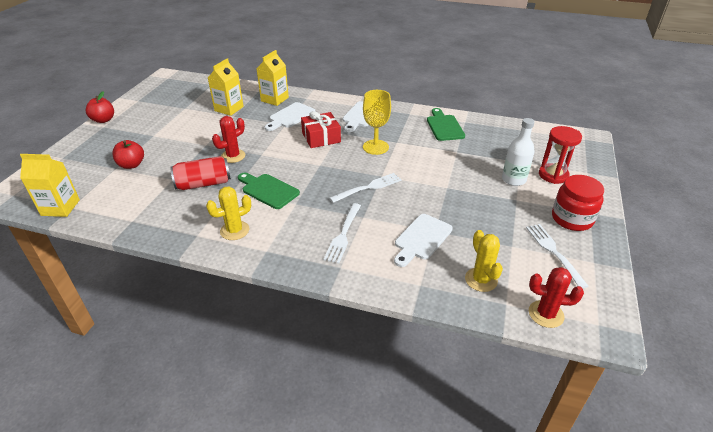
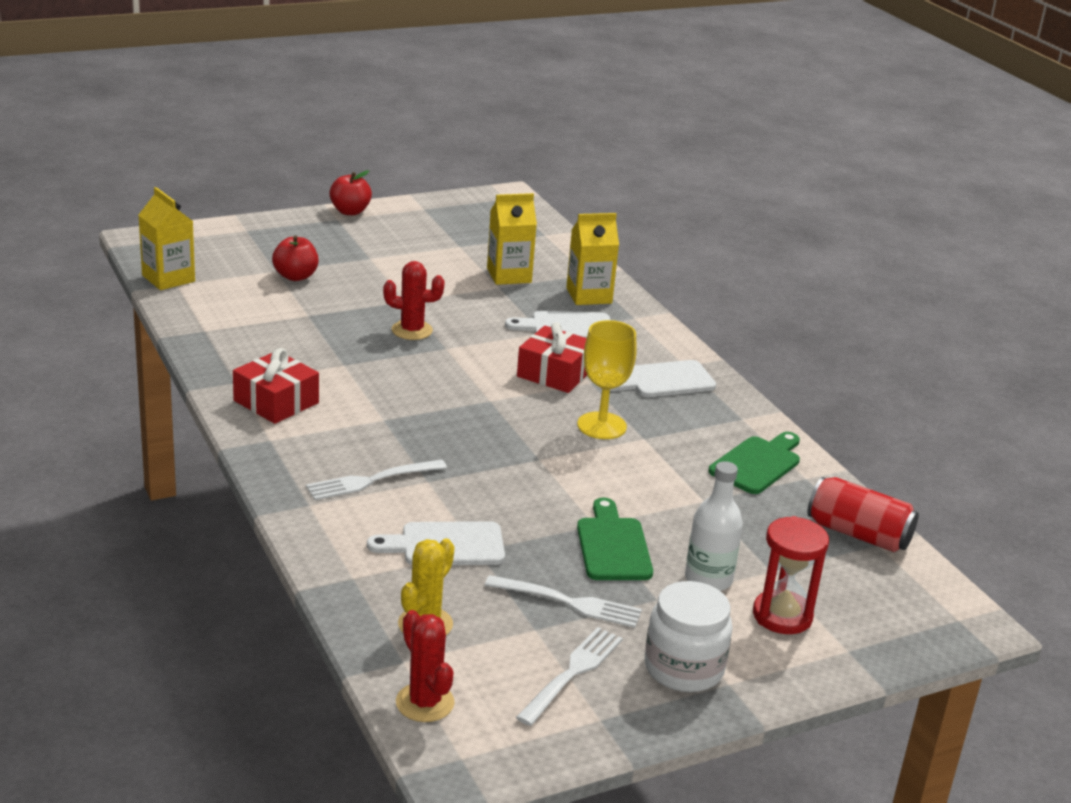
camera: 45 degrees right, 10 degrees down
(203, 184) = (329, 339): red can -> red can (858, 534)
(234, 230) = (276, 402): yellow cactus -> red gift
(268, 190) = (381, 388): green cutting board -> green cutting board (613, 546)
(368, 187) = (496, 459): white fork -> white fork (569, 602)
(572, 219) = (683, 668): red jar -> white jar

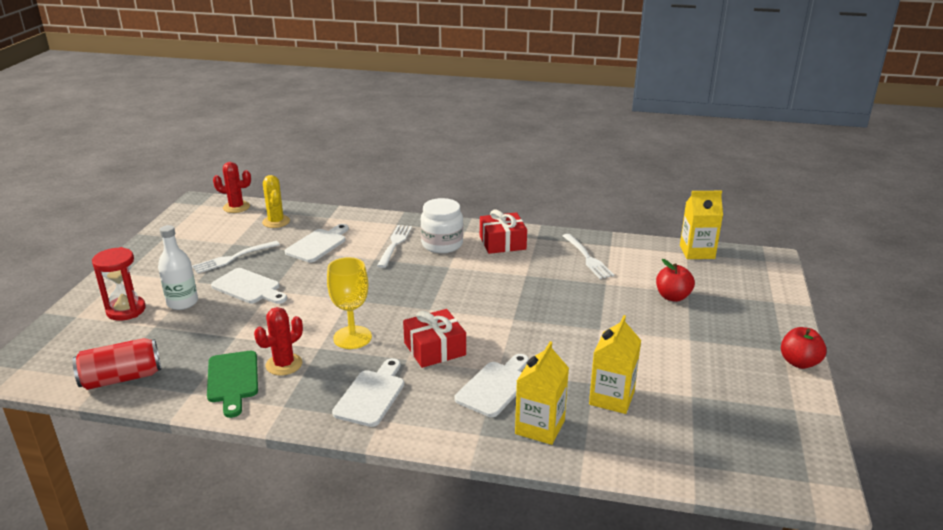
camera: 130 degrees right, 0 degrees up
(412, 330) = (550, 314): red cactus -> red cactus (284, 364)
(572, 673) = (196, 241): white fork -> white fork (587, 258)
(613, 546) = (248, 287): green cutting board -> white cutting board
(683, 668) = (151, 266): white jar -> white jar (442, 244)

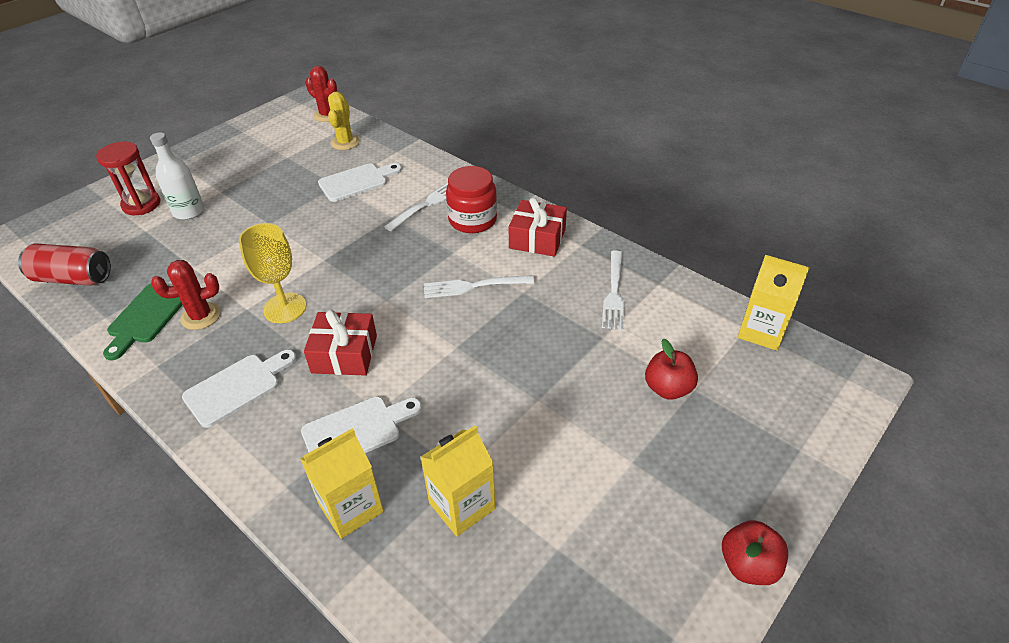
camera: 30 degrees right, 15 degrees up
(233, 258) = (272, 174): white fork -> white fork (474, 286)
(248, 287) = (254, 213): white cutting board -> none
(442, 244) = (472, 220): white jar -> red jar

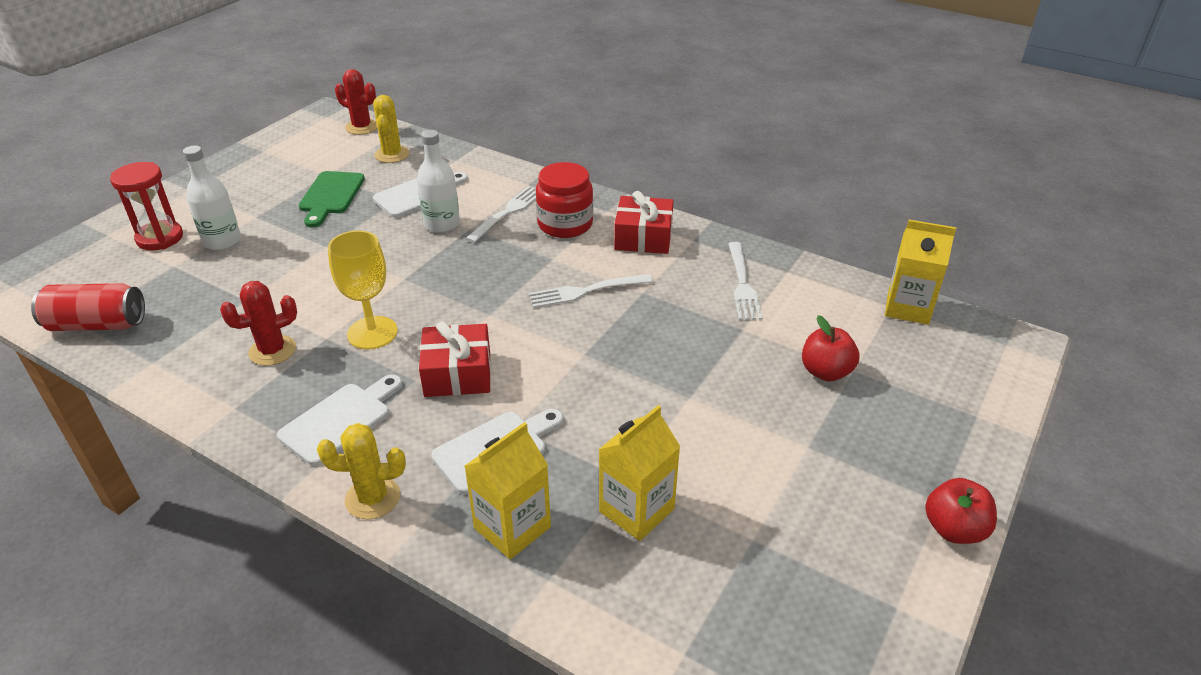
camera: 10 degrees left, 5 degrees down
(146, 317) = (205, 357): green cutting board -> green cutting board (330, 196)
(243, 464) = (373, 498): none -> yellow cactus
(369, 211) = (442, 224): none -> white bottle

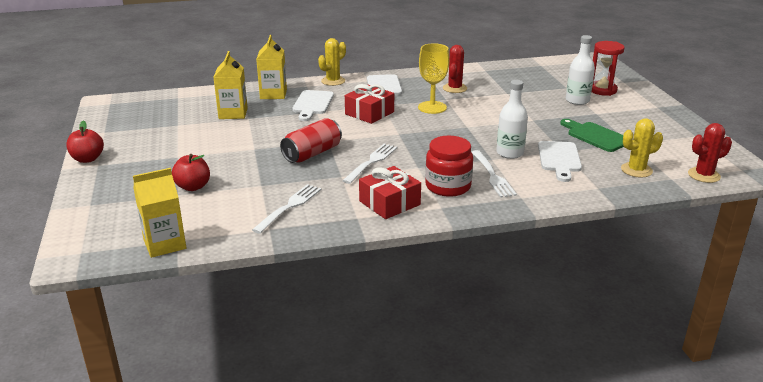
camera: 135 degrees right, 10 degrees down
(97, 324) = (533, 67): red can -> red can (312, 153)
(392, 154) = (636, 170): yellow cactus -> yellow cactus turned 60 degrees counterclockwise
(742, 284) = (289, 207): white fork -> white fork turned 75 degrees clockwise

